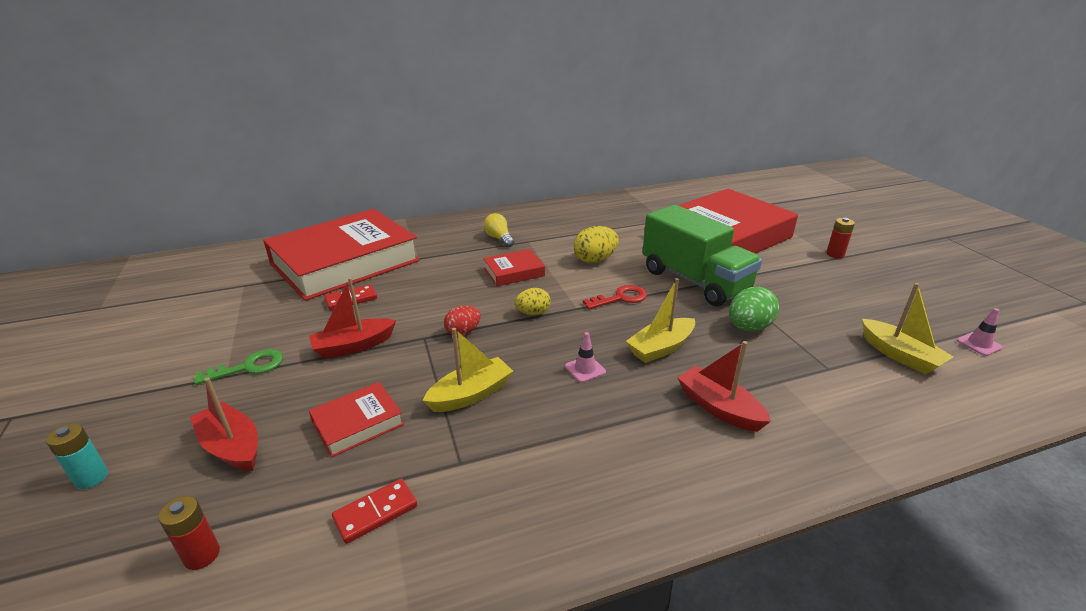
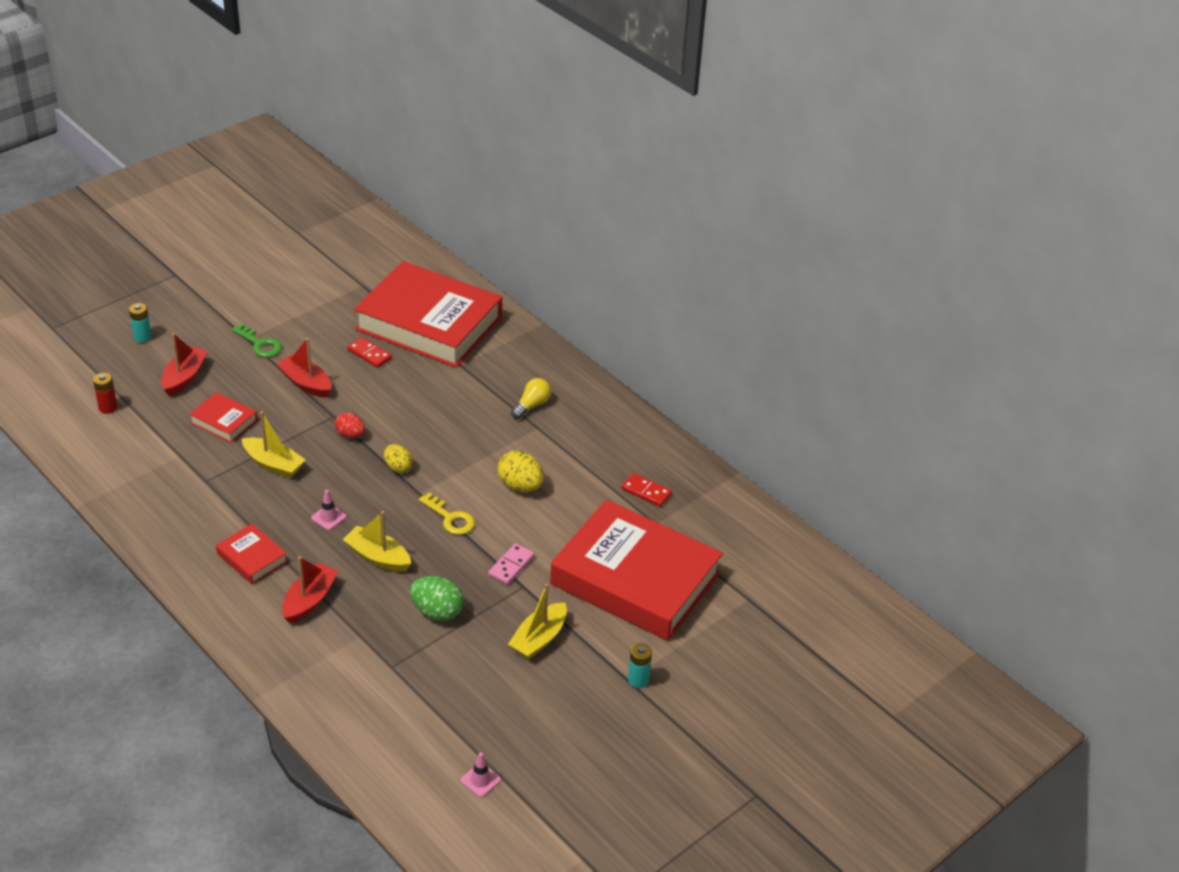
camera: 65 degrees right, 10 degrees up
(375, 512) = (155, 459): red domino -> red domino (646, 491)
(514, 272) = (465, 436): red book -> red book (252, 558)
(621, 298) = (450, 518): red key -> yellow key
(694, 281) = (511, 566): green truck -> pink domino
(835, 254) = (638, 680): red battery -> turquoise battery
(899, 355) = (434, 717): yellow boat -> yellow boat (539, 639)

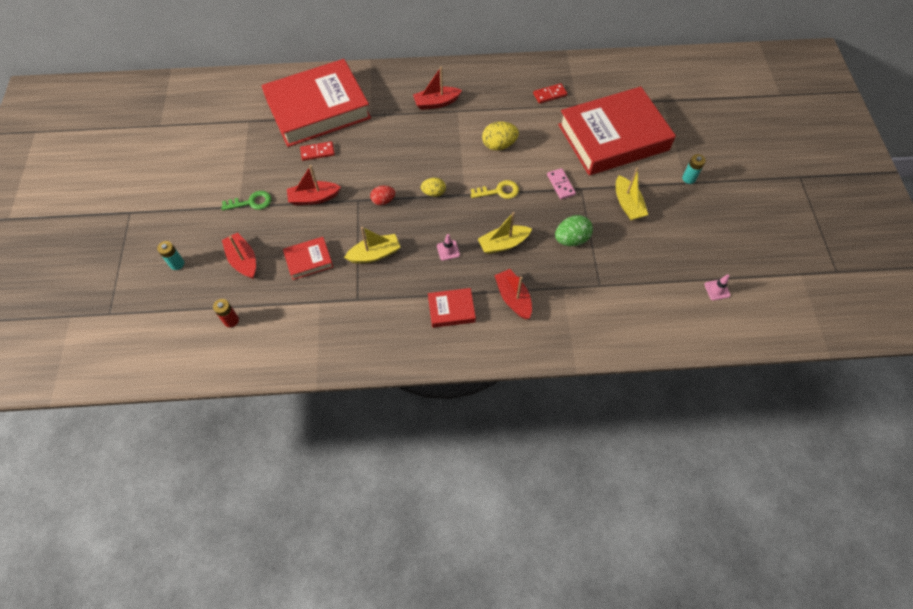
camera: 50 degrees left, 20 degrees up
(532, 405) = (436, 103): yellow light bulb -> red boat

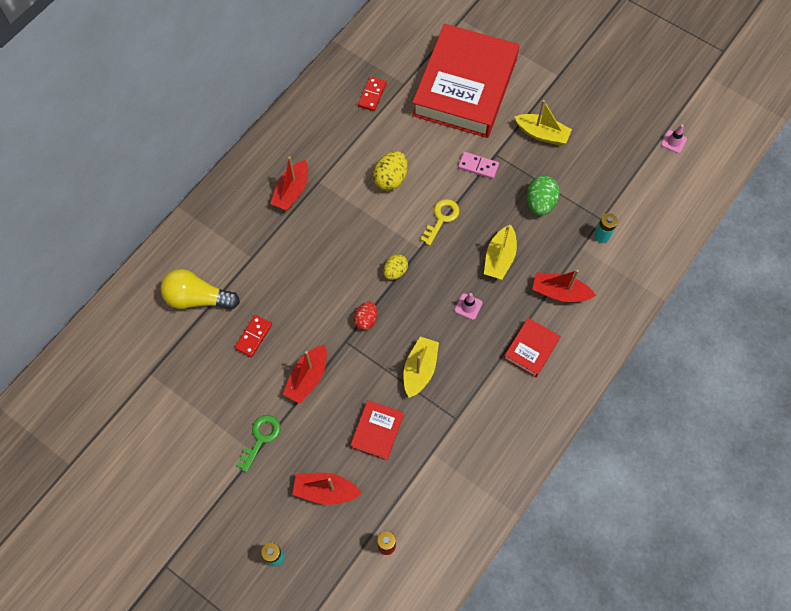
camera: 50 degrees left, 5 degrees up
(318, 109) = (198, 298): red book -> yellow light bulb
(689, 178) = (556, 70): turquoise battery -> turquoise battery (602, 236)

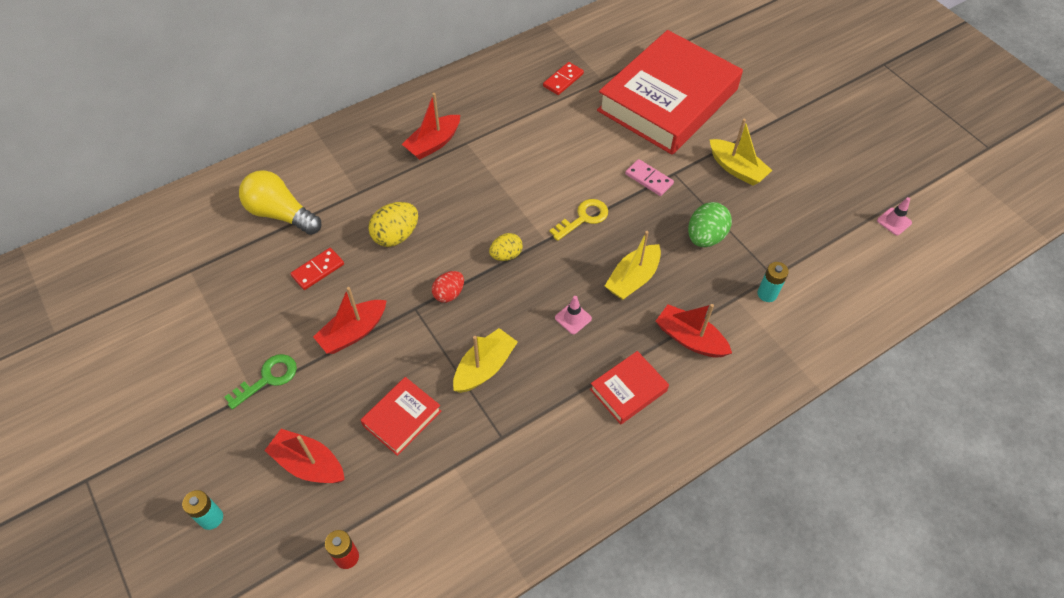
camera: 20 degrees right, 10 degrees down
(390, 179) = (545, 163): yellow egg -> yellow egg (396, 236)

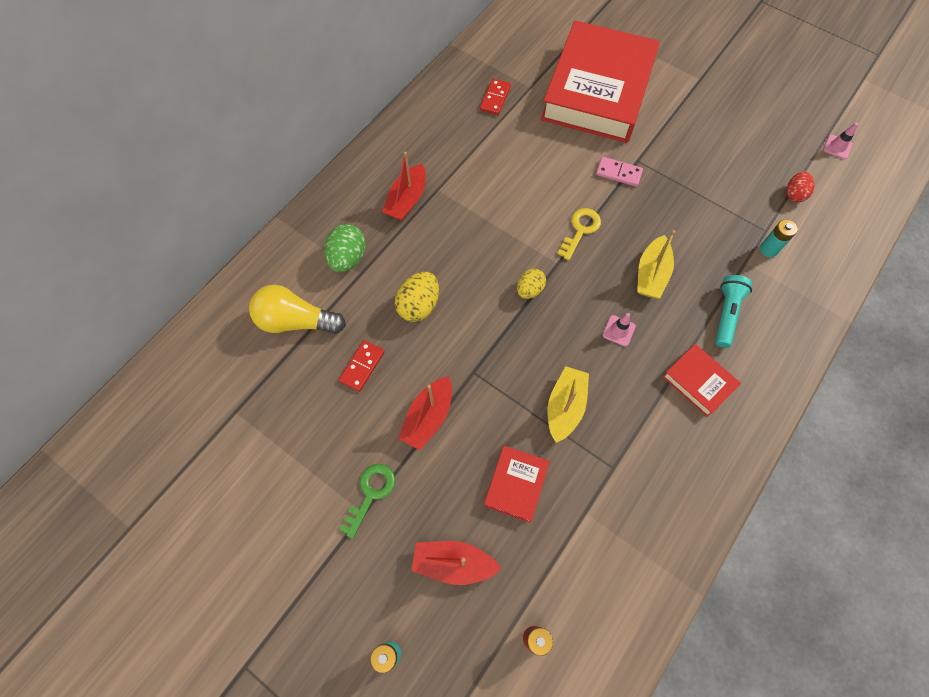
camera: 20 degrees left, 10 degrees up
(449, 294) = (497, 346): red egg -> red egg (794, 194)
(628, 390) = (698, 382): red book -> red book turned 75 degrees counterclockwise
(690, 339) = (726, 314): red boat -> turquoise flashlight
(705, 237) = (693, 213): green egg -> green egg (348, 258)
(736, 169) = (688, 139): yellow boat -> none

